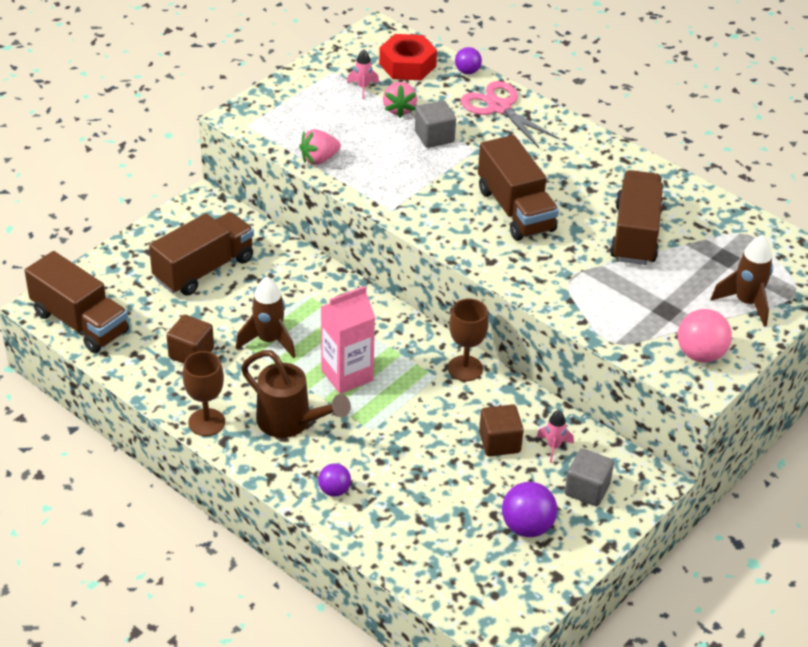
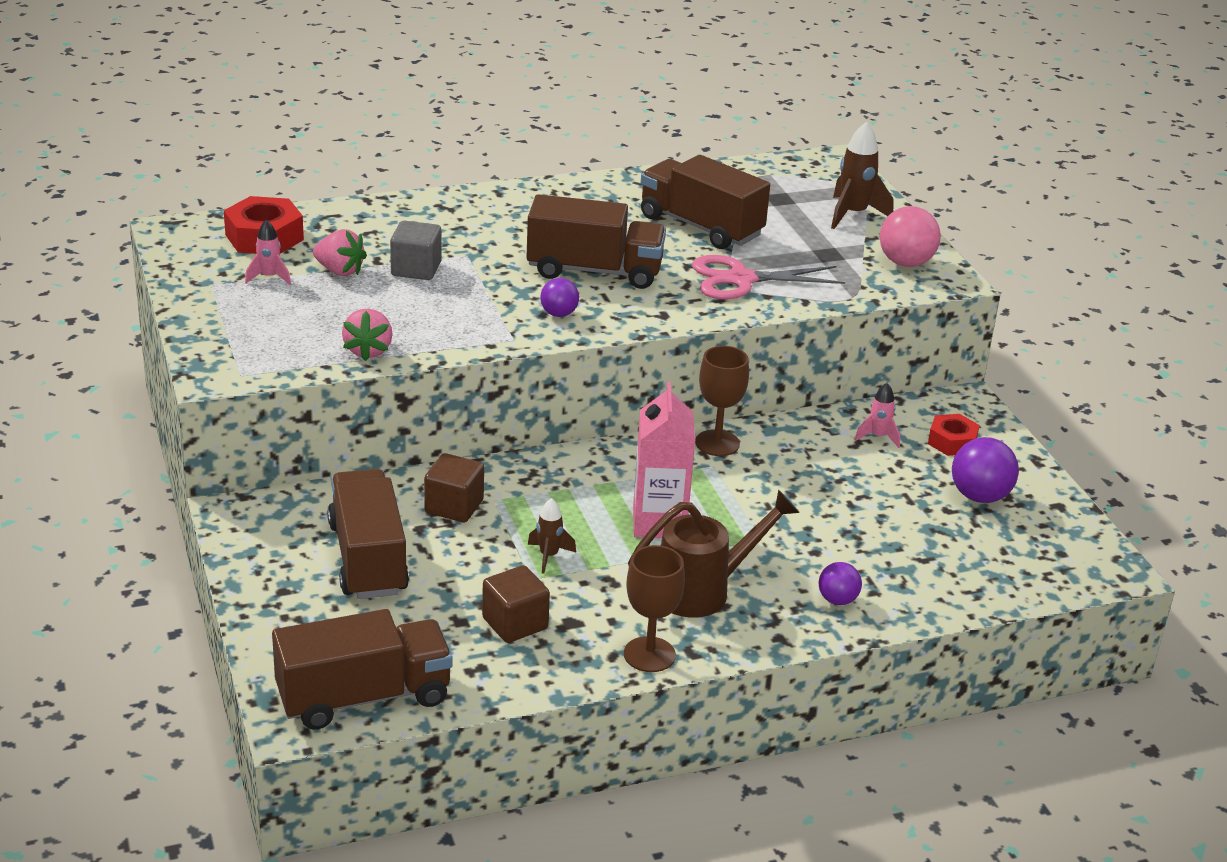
camera: 60 degrees left, 10 degrees down
(269, 341) = (549, 556): brown rocket -> brown rocket, size x0.59
(467, 71) = (324, 210): purple ball -> purple ball (559, 314)
(499, 107) = (412, 216): pink scissors -> pink scissors (741, 279)
(499, 442) = (846, 465): brown cube -> brown cube (454, 506)
(587, 489) = (952, 442): grey cube -> red nut

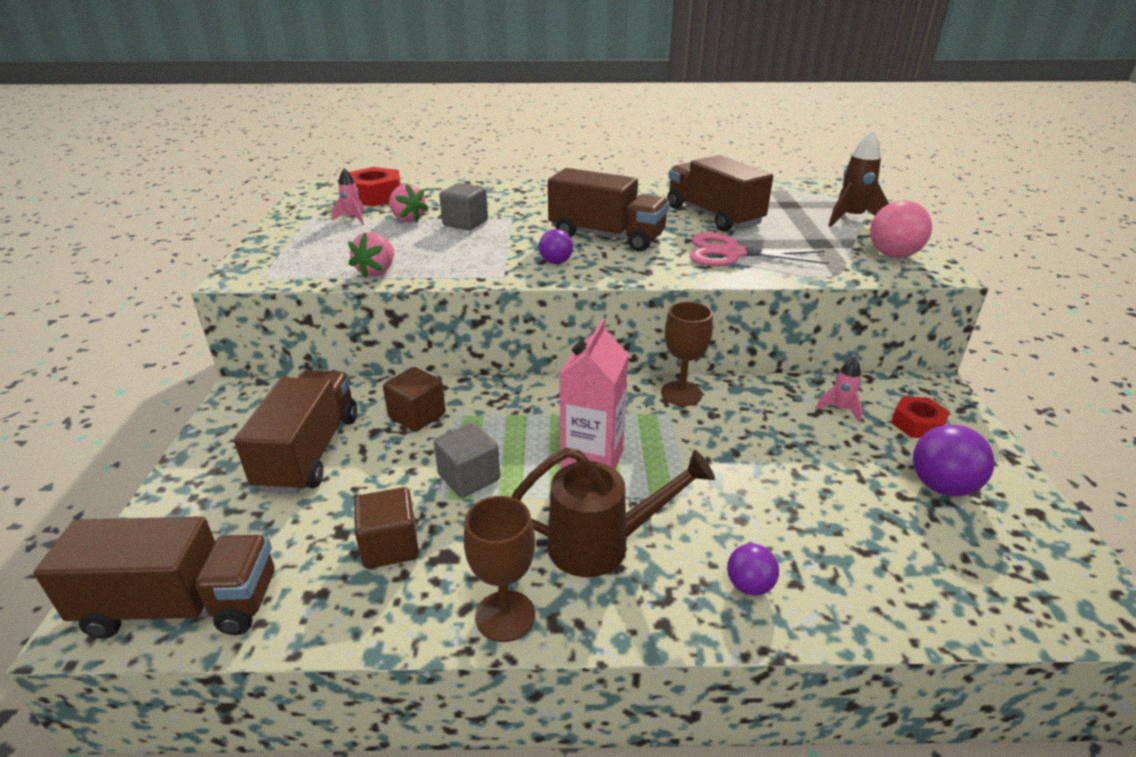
camera: 20 degrees right, 0 degrees up
(549, 556) = (469, 477): brown rocket -> grey cube

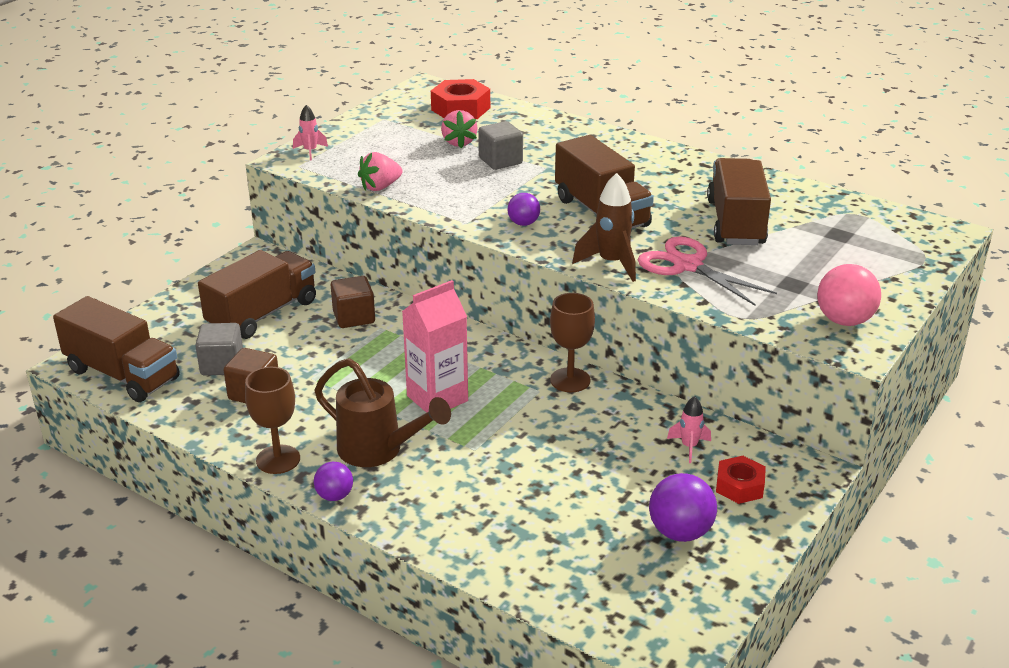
camera: 35 degrees right, 0 degrees up
(353, 218) = (417, 128): pink rocket -> pink rocket (310, 151)
(469, 477) = (343, 373): grey cube -> grey cube (222, 365)
(749, 585) = (441, 516): purple ball -> purple ball (334, 496)
(851, 219) = (876, 271): brown rocket -> brown rocket (611, 263)

